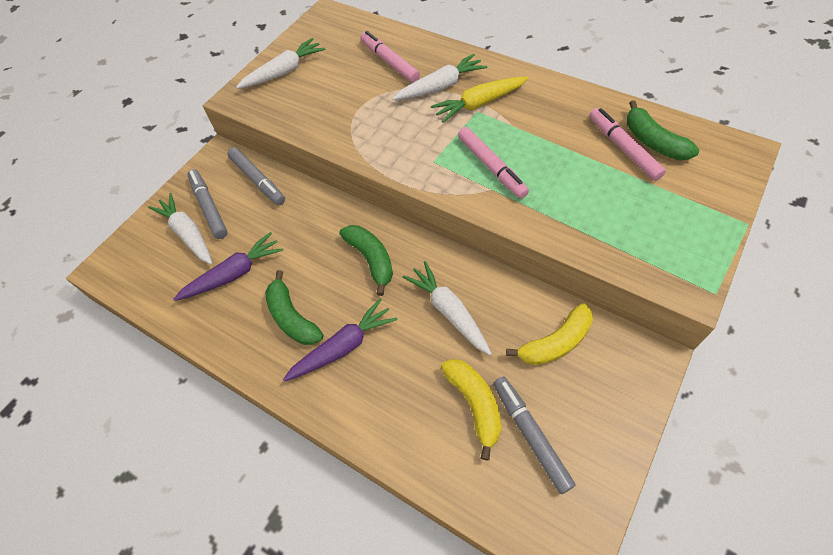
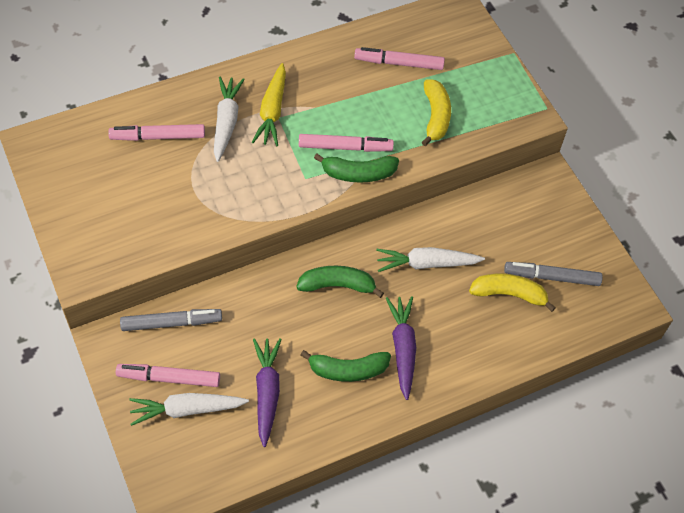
camera: 65 degrees left, 0 degrees up
(209, 207) = (169, 378): grey marker -> pink marker
(284, 72) = (85, 220): white carrot -> none
(555, 343) = (499, 219): yellow banana -> yellow banana (435, 117)
(653, 141) = (407, 43): green banana -> green banana (358, 174)

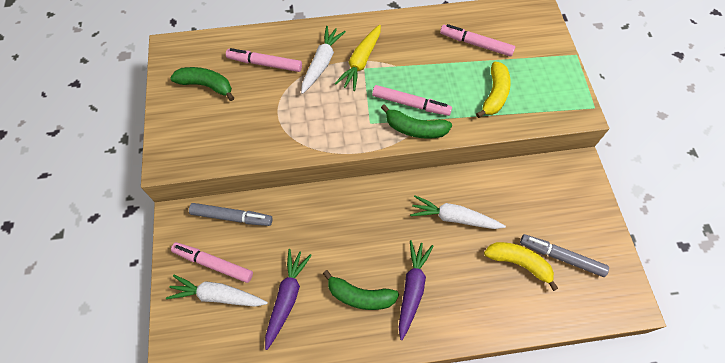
camera: 20 degrees right, 5 degrees up
(337, 285) = (374, 218): green banana -> green banana (206, 85)

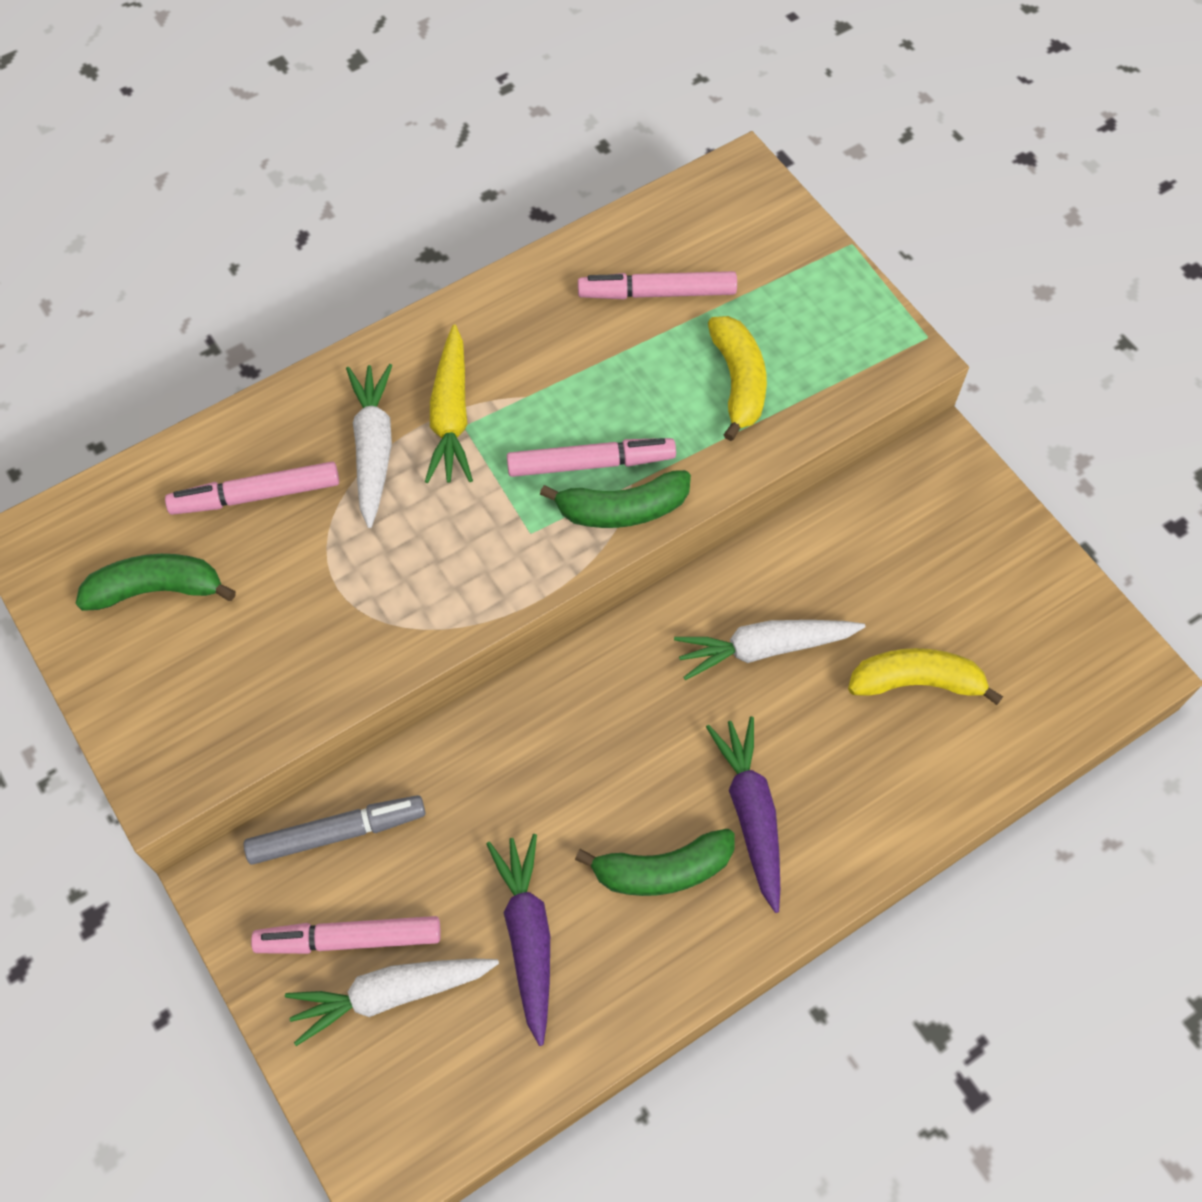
camera: 25 degrees left, 0 degrees up
(561, 257) = (983, 639): grey marker -> none

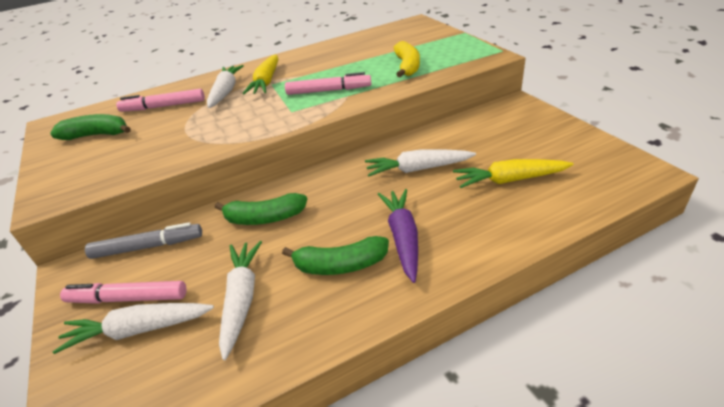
camera: 10 degrees right, 25 degrees down
(527, 936) = (241, 299): purple carrot -> white carrot
(622, 509) = (340, 103): green banana -> green banana (264, 218)
(657, 293) = (372, 48): pink marker -> none
(916, 682) = (509, 180): yellow banana -> yellow carrot

